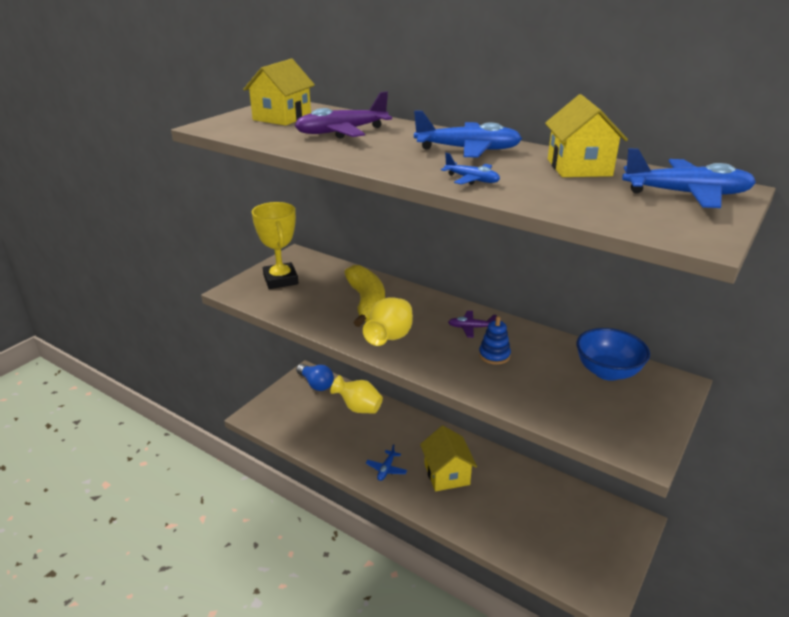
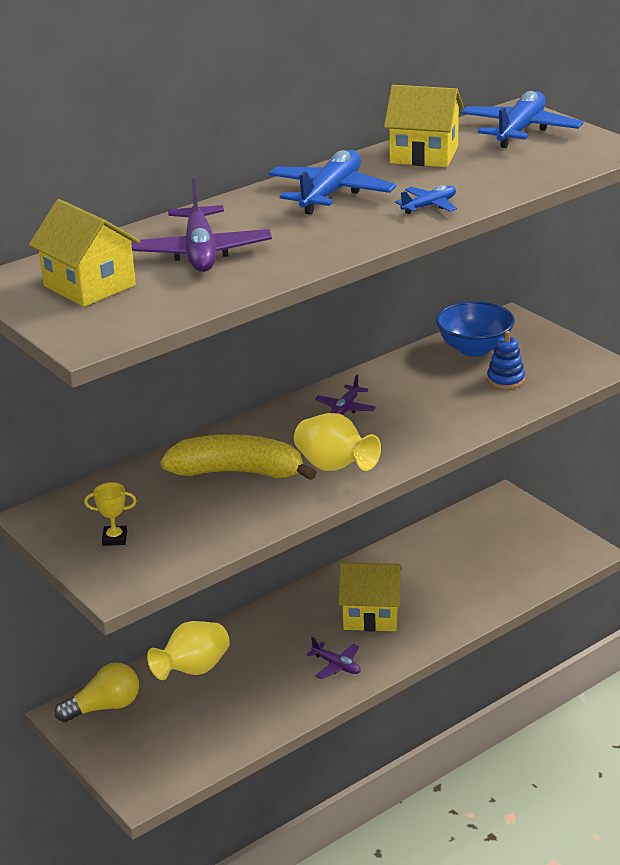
camera: 70 degrees left, 0 degrees up
(280, 280) = (115, 538): yellow trophy -> yellow trophy, size x0.46
(316, 384) = (104, 707): blue light bulb -> yellow light bulb
(386, 469) = (336, 665): blue plane -> purple plane
(494, 355) = (411, 405): blue stacking toy -> blue stacking toy (505, 380)

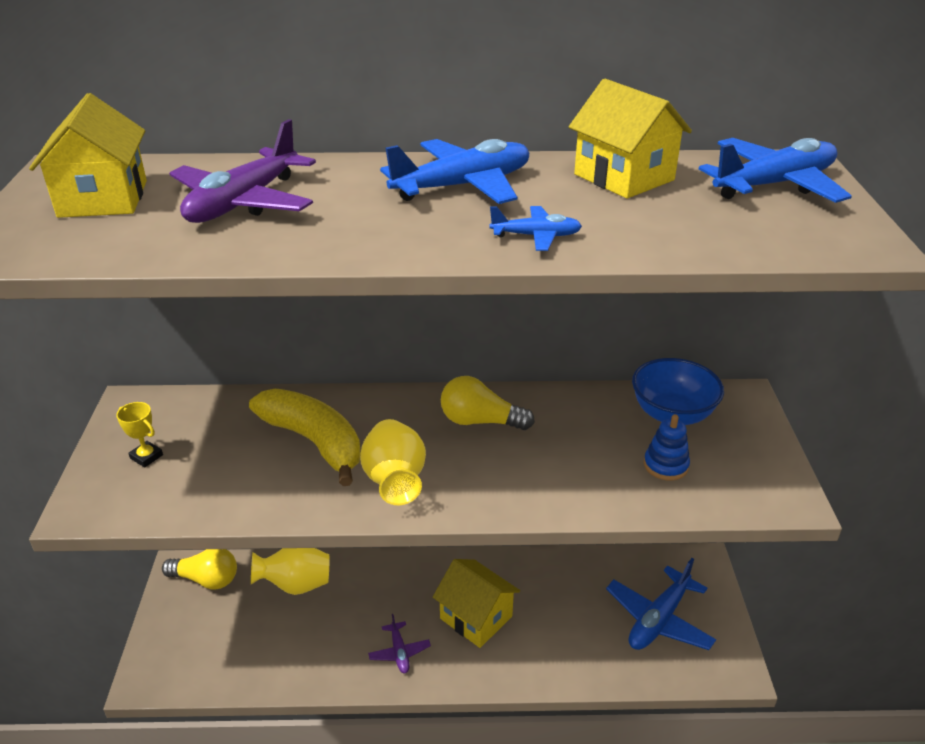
camera: 35 degrees right, 5 degrees up
(345, 408) = (480, 421): purple plane -> yellow light bulb
(507, 549) = (659, 619): none -> blue plane

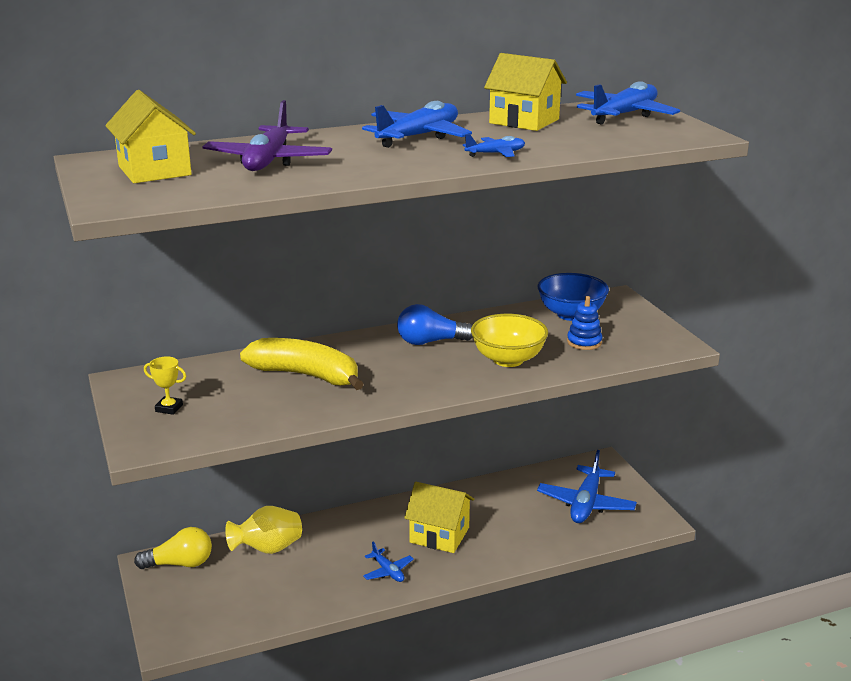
camera: 20 degrees left, 10 degrees down
(395, 481) = (390, 385): yellow vase -> none
(399, 652) = (388, 571): purple plane -> blue plane
(480, 421) = (430, 342): yellow light bulb -> blue light bulb
(556, 472) = (508, 359): none -> yellow bowl

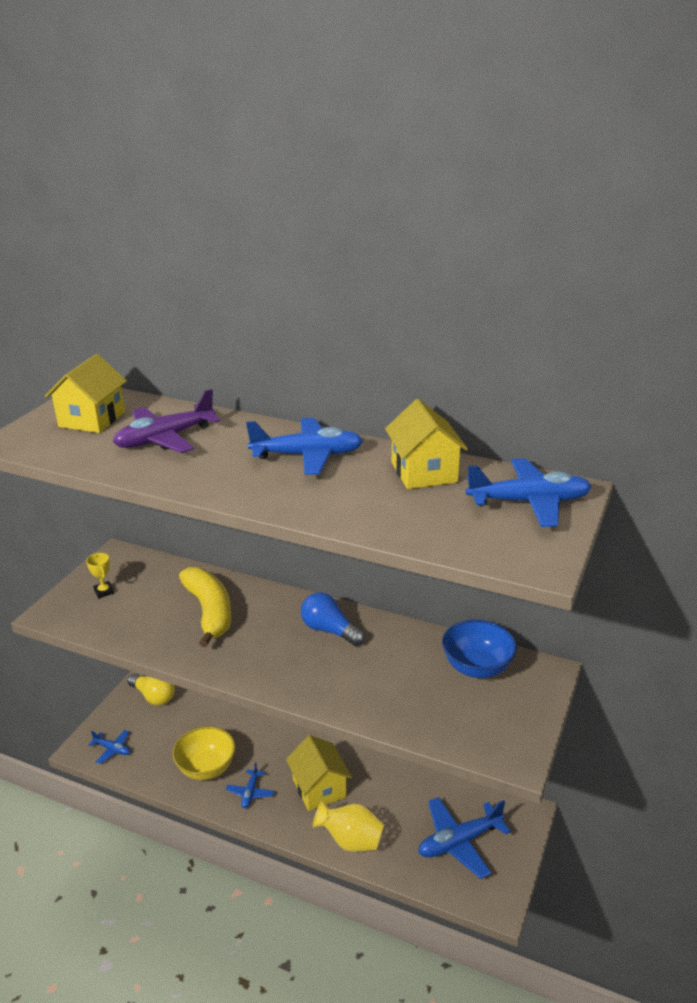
camera: 45 degrees right, 5 degrees up
(268, 549) = (208, 720): yellow vase -> yellow vase (350, 841)
(495, 154) = (316, 502): blue plane -> blue plane (112, 749)
(508, 359) = (354, 683): yellow bowl -> yellow bowl (206, 768)
(584, 342) = (440, 703): blue stacking toy -> none

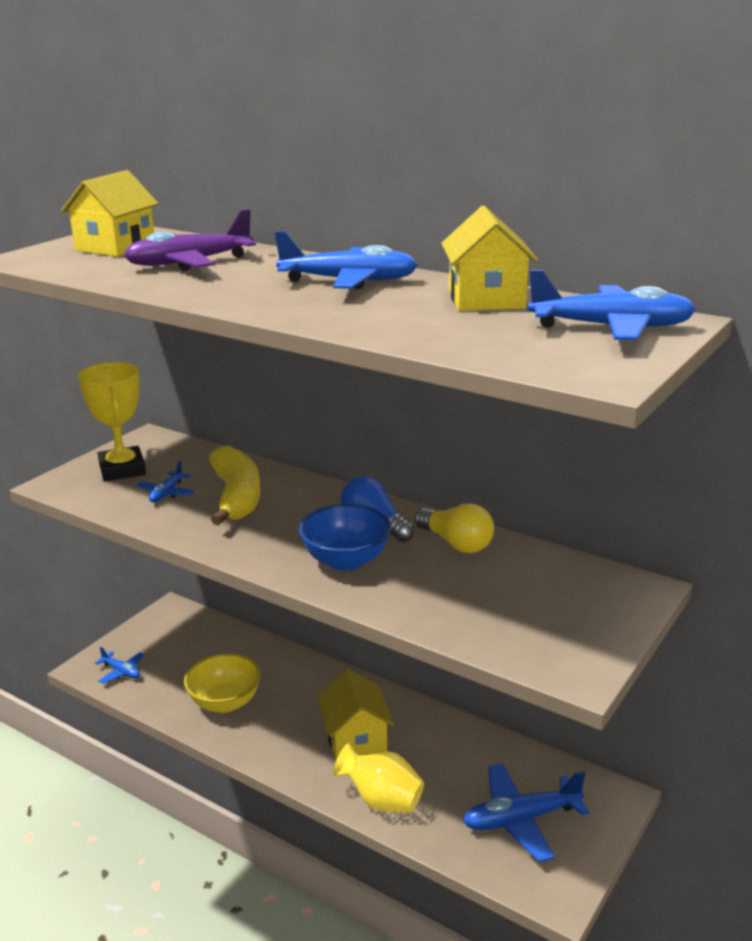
camera: 10 degrees right, 5 degrees down
(104, 591) = (122, 469): yellow trophy -> yellow trophy, size x2.18
(153, 696) = (183, 623): yellow light bulb -> yellow light bulb (456, 543)
(250, 792) = (271, 734): blue plane -> blue plane (167, 493)
(477, 667) = (550, 576): blue bowl -> blue bowl (346, 561)

